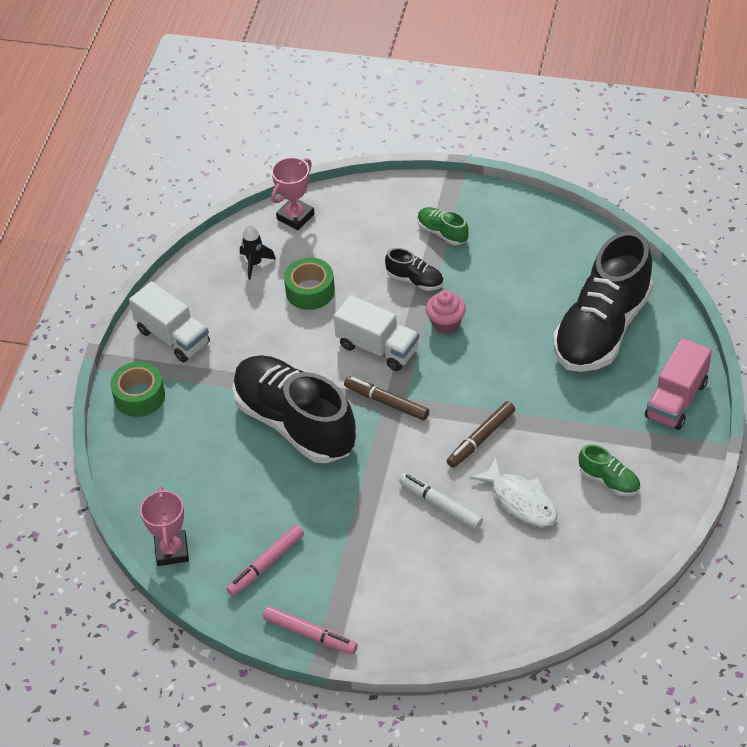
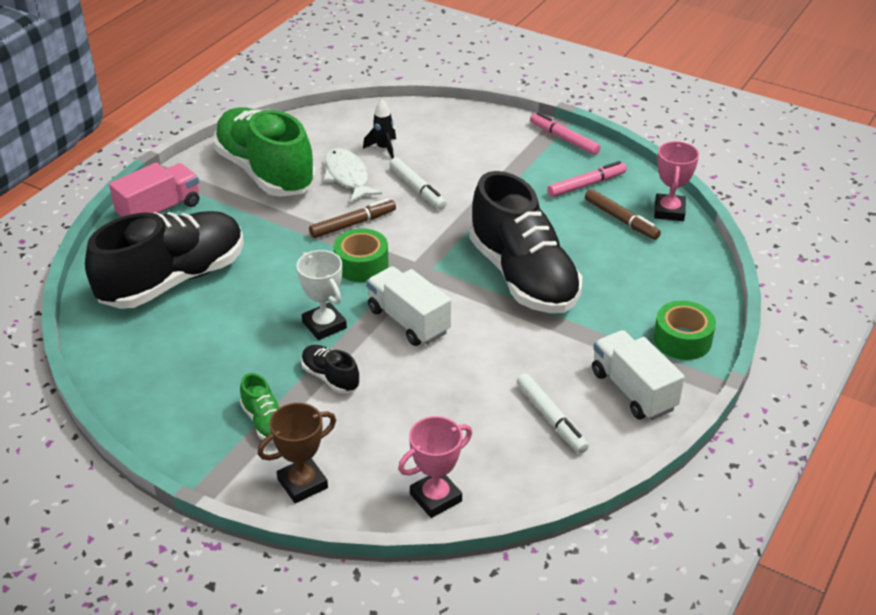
camera: 165 degrees left, 10 degrees down
(232, 295) = (551, 418): none -> white marker
(255, 263) = (510, 449): black rocket -> black rocket (383, 148)
(310, 291) = (455, 398): green tape -> green tape (361, 264)
(386, 402) = (424, 272): brown marker -> brown marker (621, 220)
(391, 200) = (302, 483): none -> brown trophy
(446, 323) = (324, 325): pink cupcake -> white trophy
(609, 481) = (265, 172): green shoe -> green shoe, size x2.38

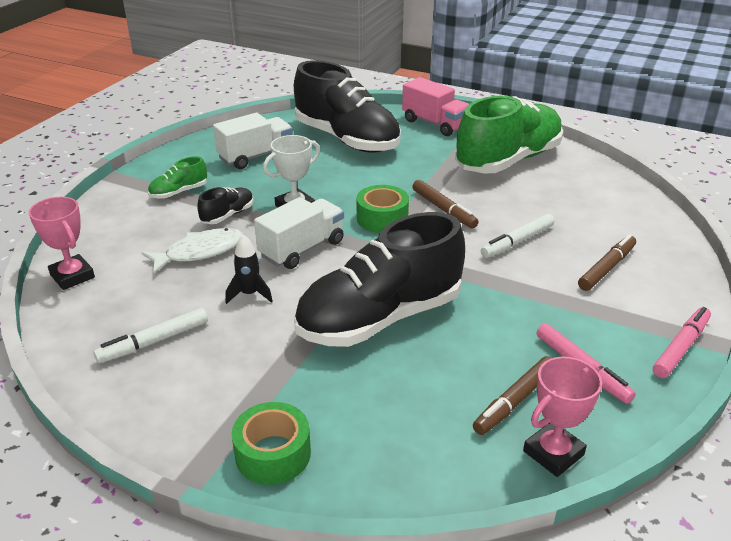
camera: 85 degrees right, 5 degrees down
(302, 483) = (109, 213): brown trophy -> none
(348, 176) = (520, 201): white fish -> white fish (200, 252)
(383, 148) = (581, 217): black rocket -> black rocket (249, 294)
(464, 150) = (607, 268): none -> brown marker
(633, 390) = (186, 405): white truck -> white truck (255, 156)
(669, 211) = (553, 453): pink trophy -> pink trophy turned 45 degrees counterclockwise

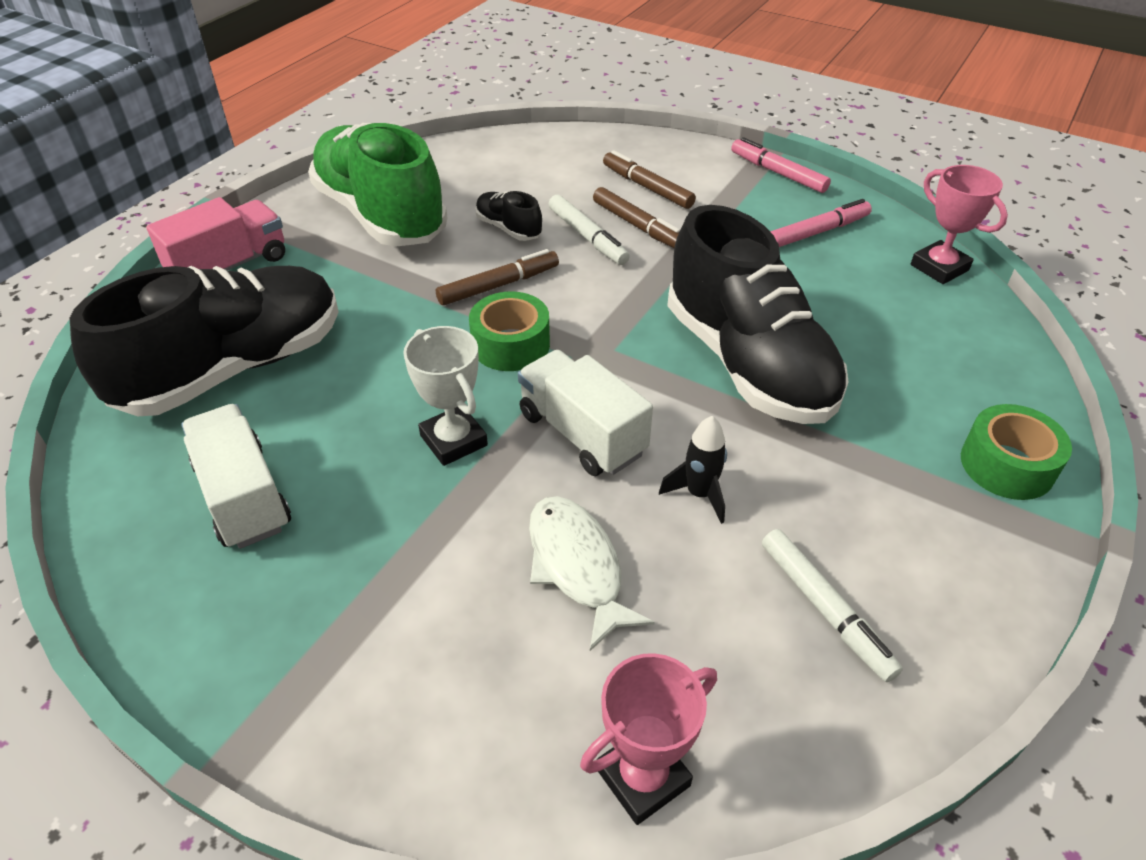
camera: 85 degrees left, 10 degrees up
(179, 192) = (351, 618): green shoe -> none
(228, 215) = (460, 532): black shoe -> black shoe (508, 228)
(514, 401) = (874, 279): brown marker -> brown marker (638, 226)

